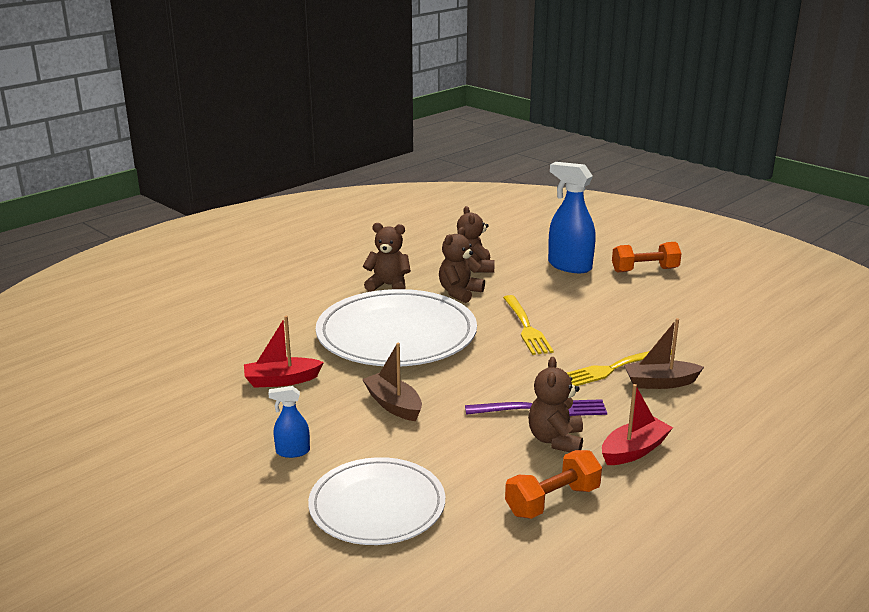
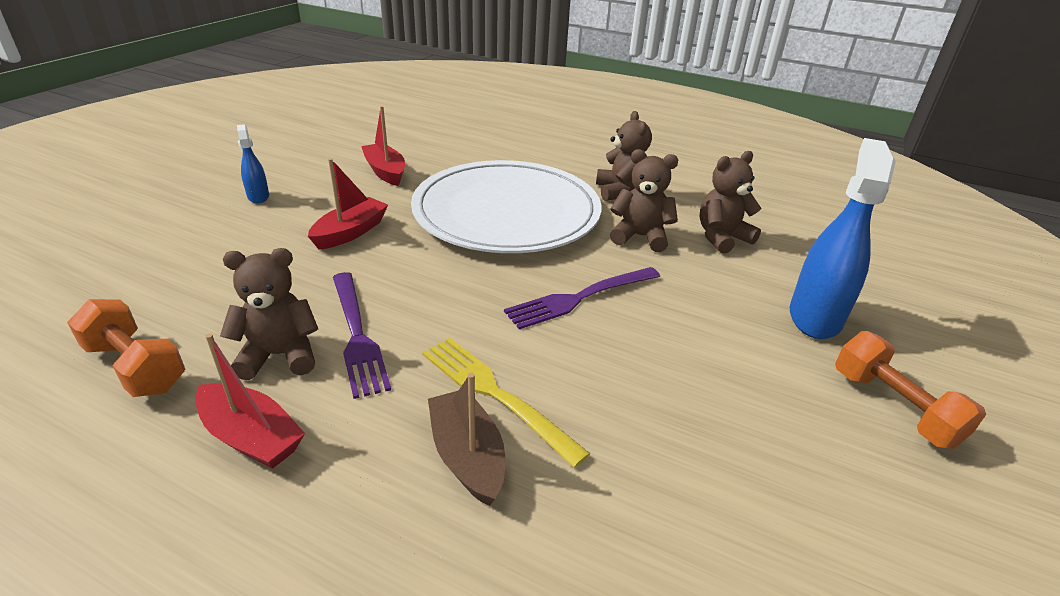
camera: 70 degrees right, 10 degrees up
(377, 505) = (157, 251): white plate -> none
(393, 405) = (350, 232): brown boat -> red boat
(526, 327) = (579, 298): yellow fork -> purple fork

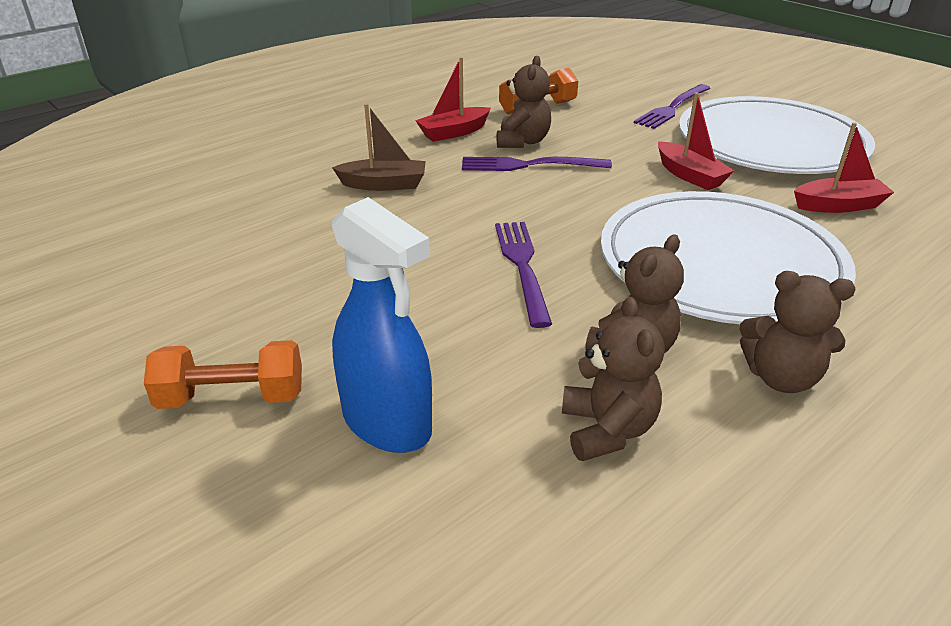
camera: 115 degrees right, 0 degrees up
(150, 254) = (672, 108): none -> purple fork
(258, 196) = (771, 143): blue spray bottle -> white plate
(494, 394) = (428, 202): yellow fork -> none

